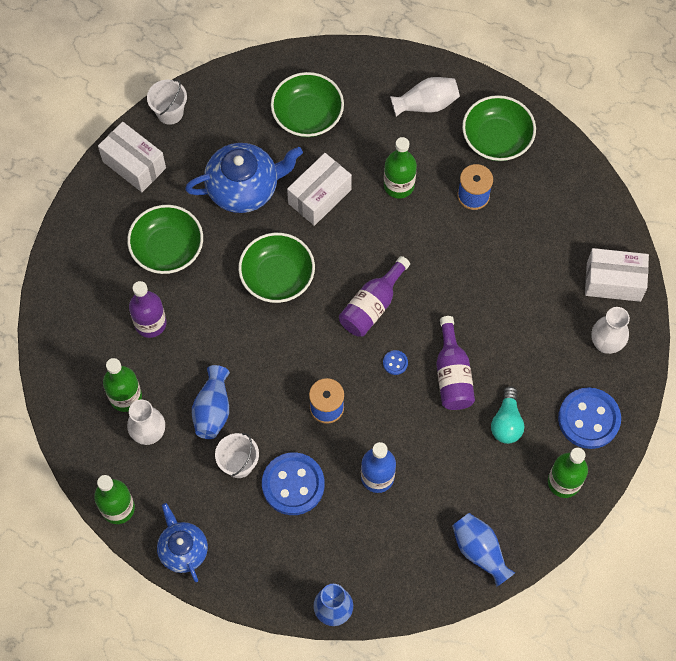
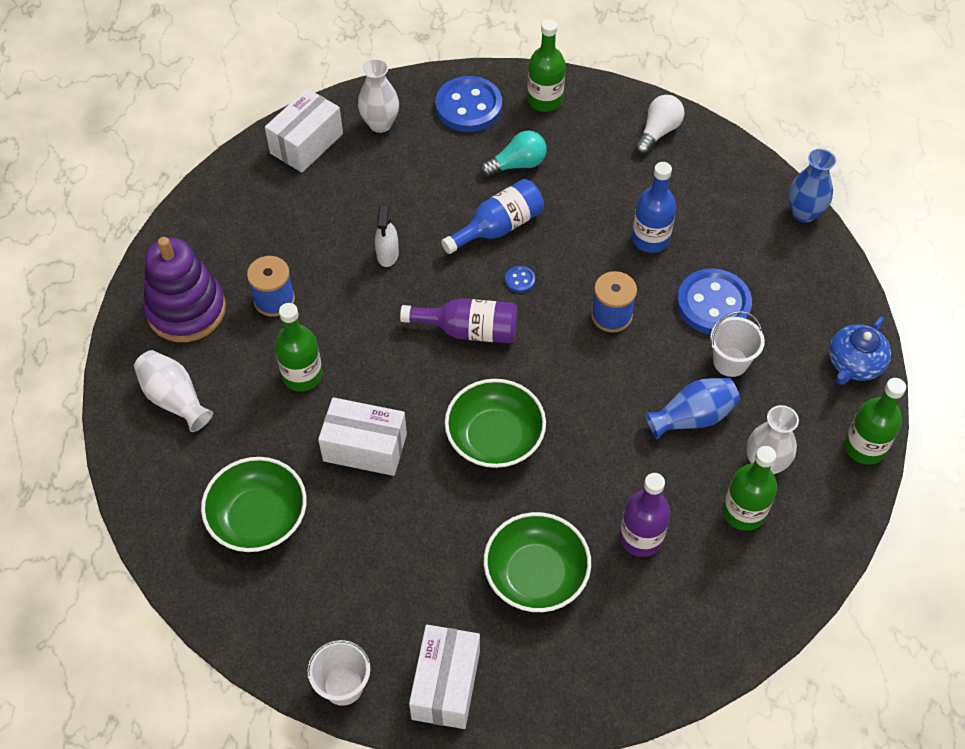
camera: 120 degrees left, 10 degrees down
(244, 188) = (401, 534): blue teapot -> none
(452, 374) = (498, 227): purple bottle -> blue bottle
(471, 286) = (387, 254): none -> white spray bottle
(480, 551) = (658, 132): blue vase -> white light bulb
(496, 139) = (186, 310): green bowl -> purple stacking toy
(613, 281) = (306, 143): white box -> white box turned 60 degrees clockwise

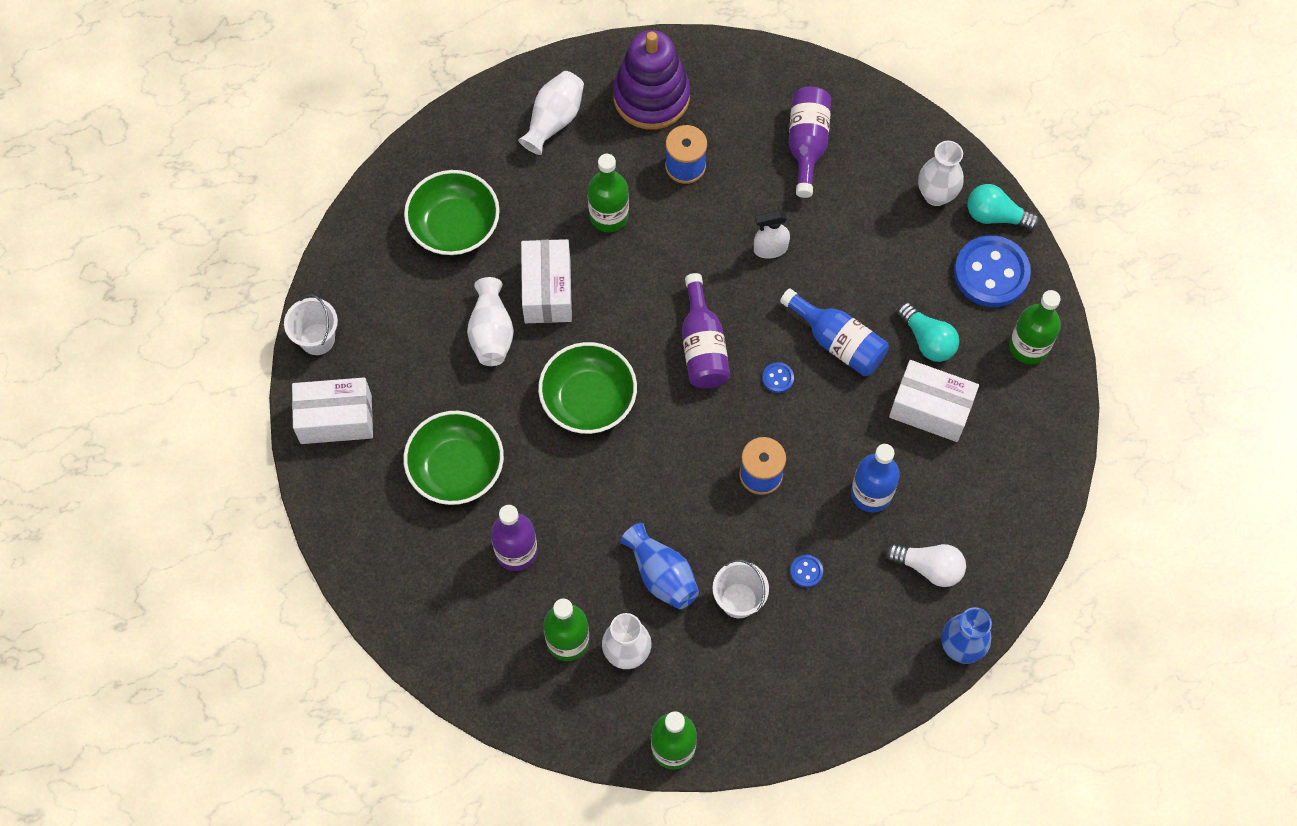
camera: 75 degrees right, 10 degrees up
(292, 201) = (807, 144): none -> purple bottle
(306, 143) = (885, 135): white box -> white box (930, 409)
(394, 509) = (491, 333): none -> white vase
(416, 90) = (996, 216): none -> turquoise light bulb
(658, 132) = (1024, 473): white light bulb -> white light bulb (928, 567)
(713, 304) = (806, 571): blue button -> blue button, size x0.41
(854, 364) = (773, 725): blue teapot -> none

